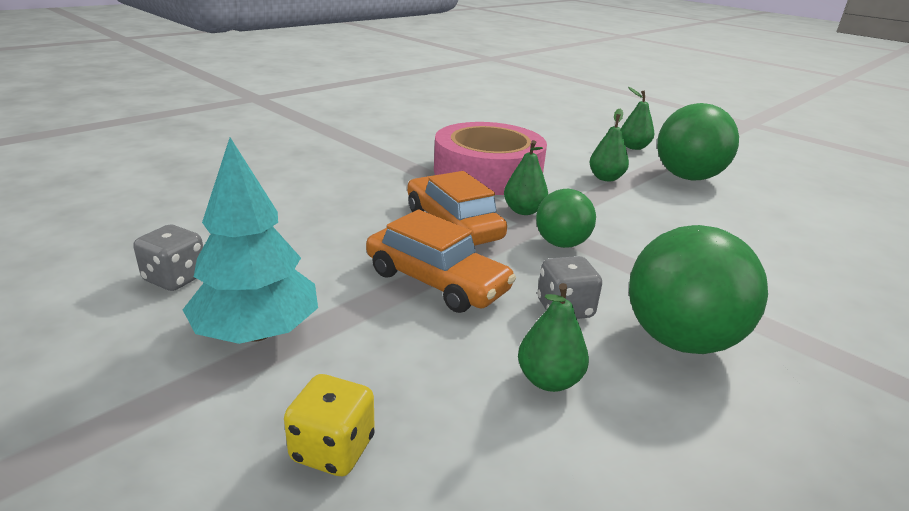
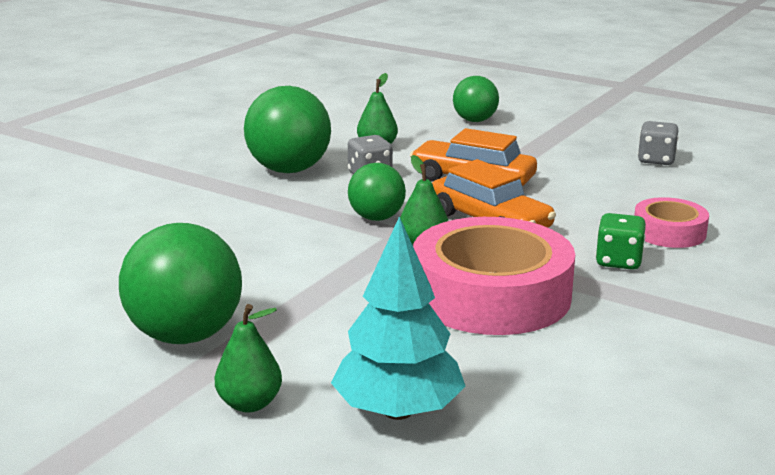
camera: 170 degrees right, 5 degrees down
(257, 333) = (561, 145): turquoise tree -> turquoise tree (398, 411)
(307, 193) = (669, 232): none -> pink tape
(333, 449) = (475, 120): yellow dice -> green ball
(378, 178) = (618, 261): none -> green dice
(605, 178) = (319, 312): green pear -> none

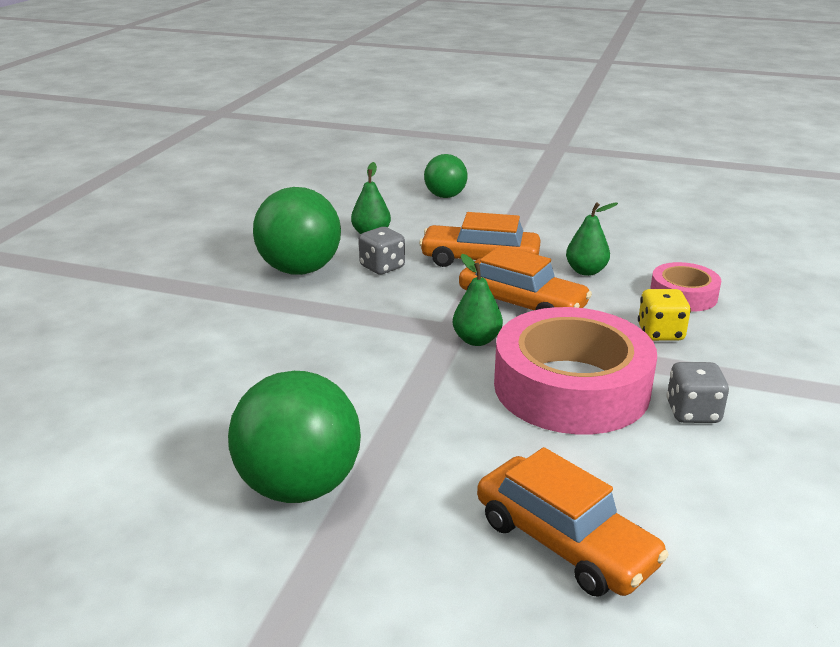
camera: 15 degrees left, 5 degrees up
(250, 404) = (412, 562): green pear -> green pear (586, 271)
(376, 218) = (415, 314): green ball -> none
(398, 411) = (564, 542): turquoise tree -> orange car
(618, 261) = (660, 333): green dice -> yellow dice
(656, 160) = (626, 221): grey dice -> grey dice (693, 412)

